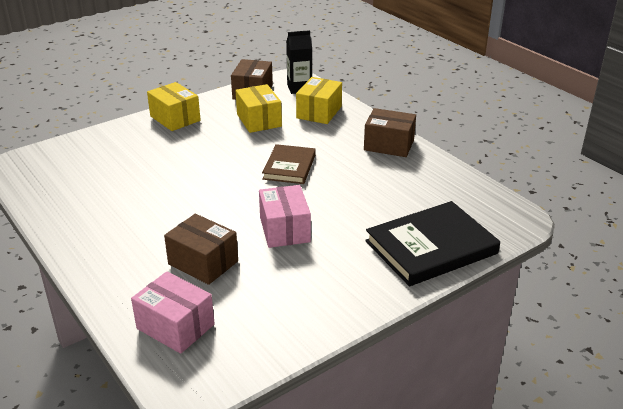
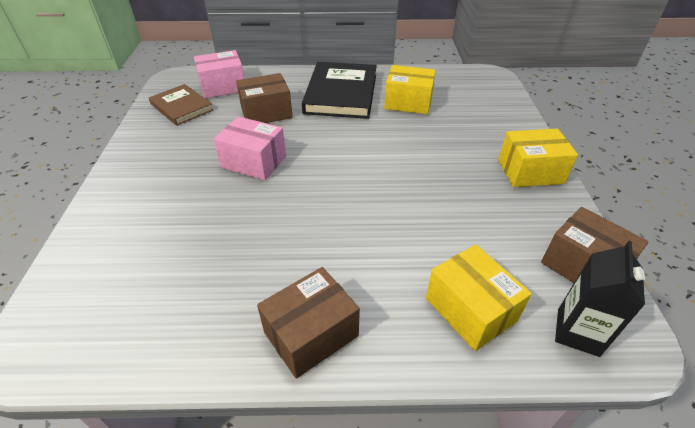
camera: 125 degrees right, 10 degrees up
(259, 120) = (483, 234): yellow box -> yellow box (408, 102)
(289, 167) = (349, 210): brown book -> brown book (181, 107)
(431, 247) = (111, 235): black book -> black book (341, 94)

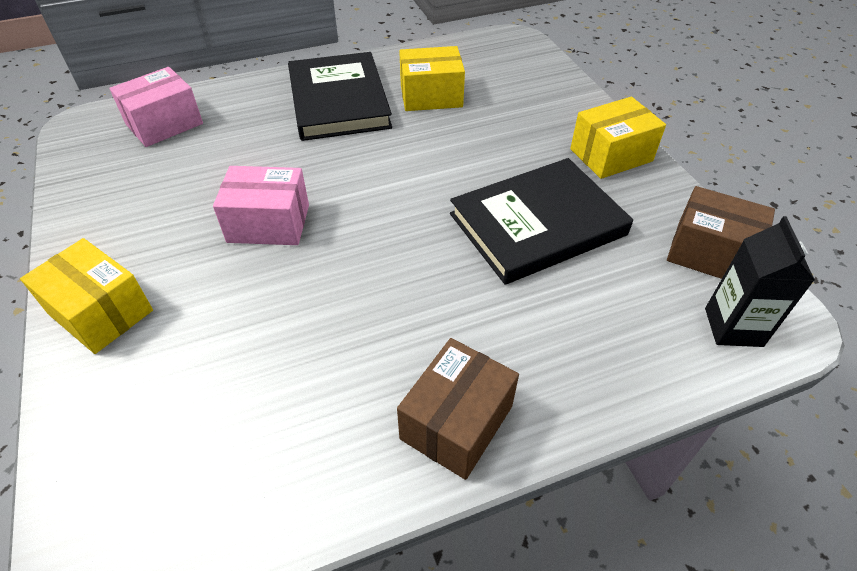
camera: 20 degrees left, 5 degrees up
(181, 107) = (118, 168): brown book -> none
(266, 112) = (249, 149): brown box -> none
(444, 208) = (537, 224): none -> black book
(470, 309) = (618, 337): yellow box -> yellow box (101, 312)

